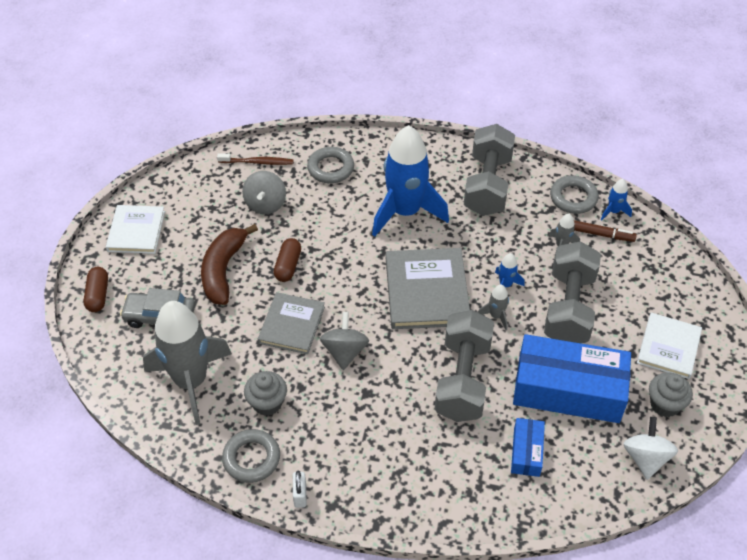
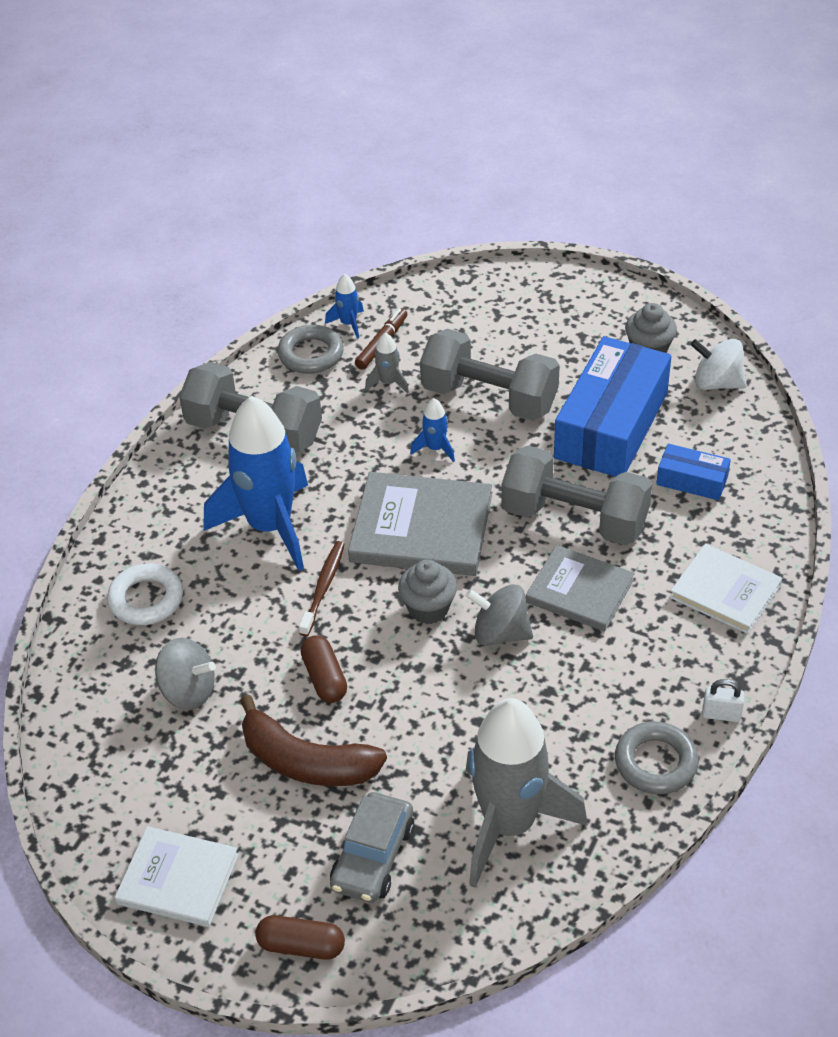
camera: 75 degrees left, 5 degrees down
(257, 162) = (91, 691): brown toothbrush -> brown toothbrush (323, 587)
(267, 403) = (567, 733): grey cupcake -> grey cupcake (428, 608)
(288, 266) = (324, 678): brown capsule -> brown capsule turned 45 degrees clockwise
(291, 325) = (437, 688): grey book -> grey book (579, 591)
(330, 168) = (146, 599): grey ring -> white ring
(496, 316) = (483, 467): grey rocket -> none
(669, 347) = (571, 328): white book -> white book (725, 591)

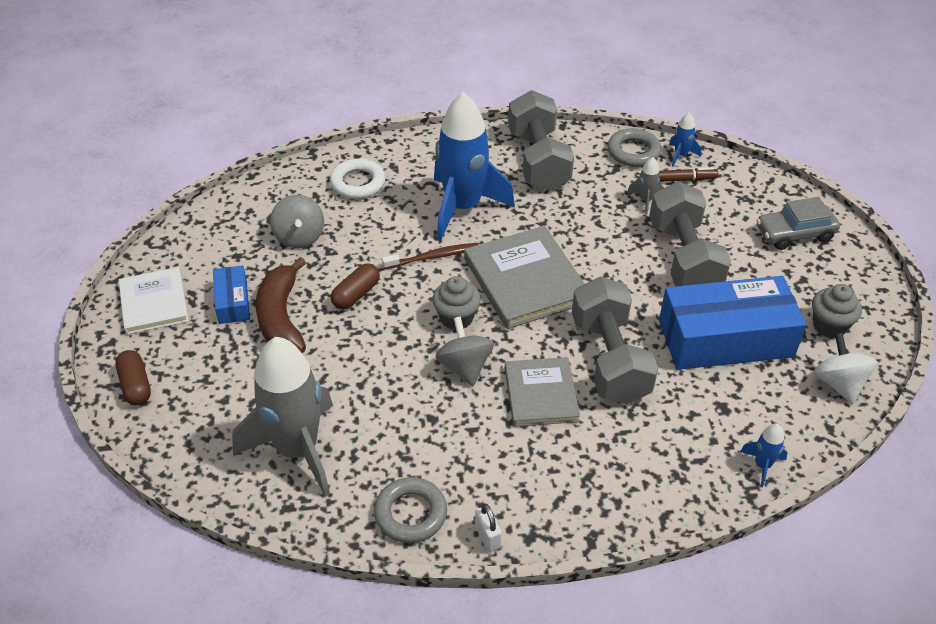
camera: 55 degrees right, 0 degrees up
(373, 857) = (225, 388): grey car -> grey car (795, 234)
(435, 448) = (607, 253): blue rocket -> blue rocket (762, 465)
(692, 480) = (715, 414): blue box -> blue box (233, 302)
(725, 591) = (617, 486): white book -> none

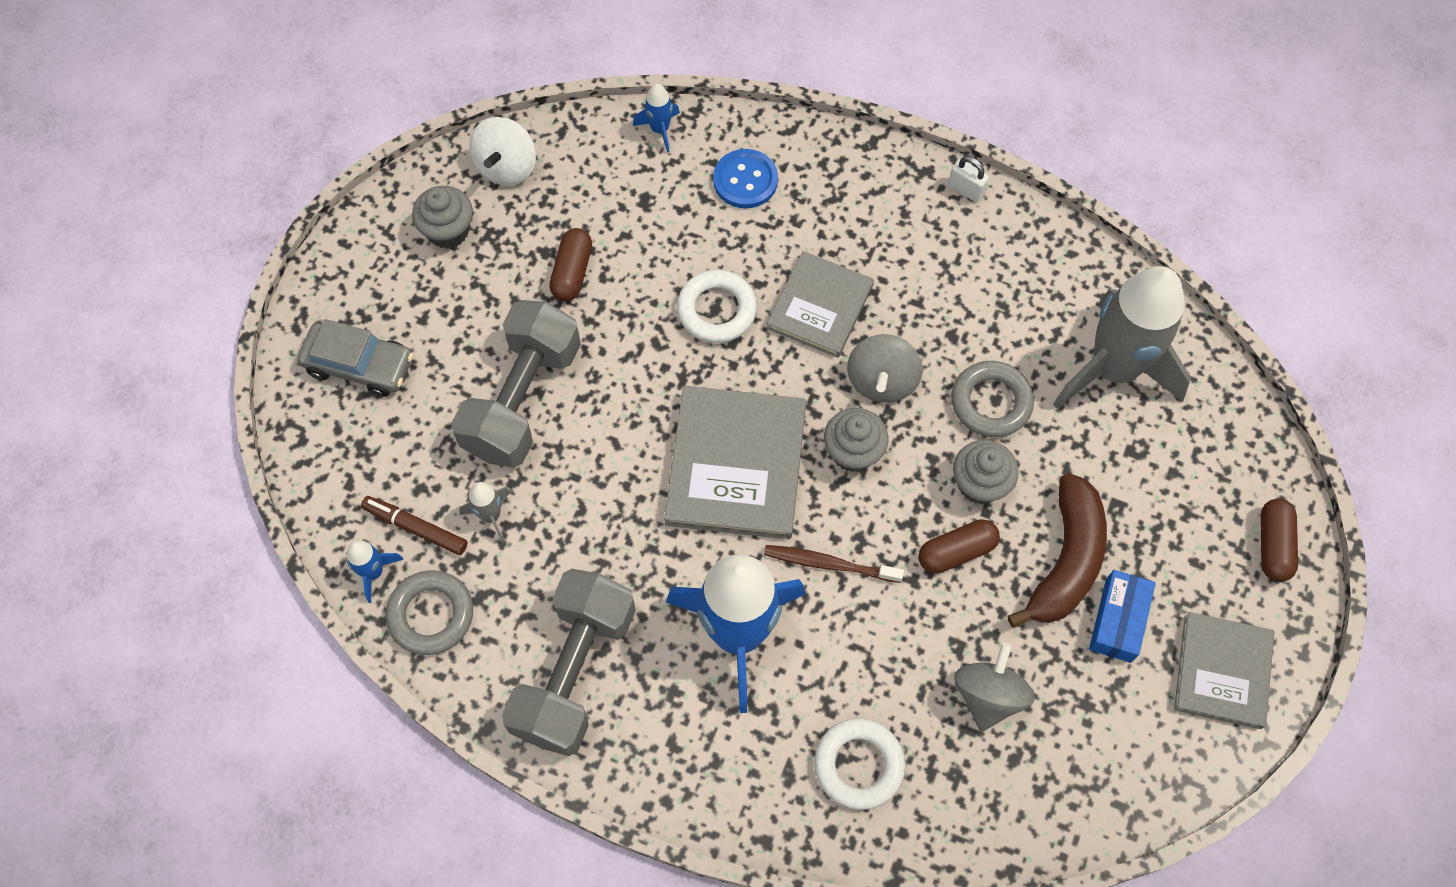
camera: 150 degrees left, 20 degrees up
(153, 303) = (1222, 671): white book -> grey book
(361, 336) = (979, 484): none -> grey cupcake
(410, 514) = (1027, 245): grey ring -> grey ring (991, 402)
(487, 537) = (965, 189): white padlock -> white padlock turned 60 degrees counterclockwise
(610, 359) = (717, 310): grey dumbbell -> white ring
(665, 458) = (745, 180): none -> blue button
(725, 338) = (572, 272): blue box -> brown capsule

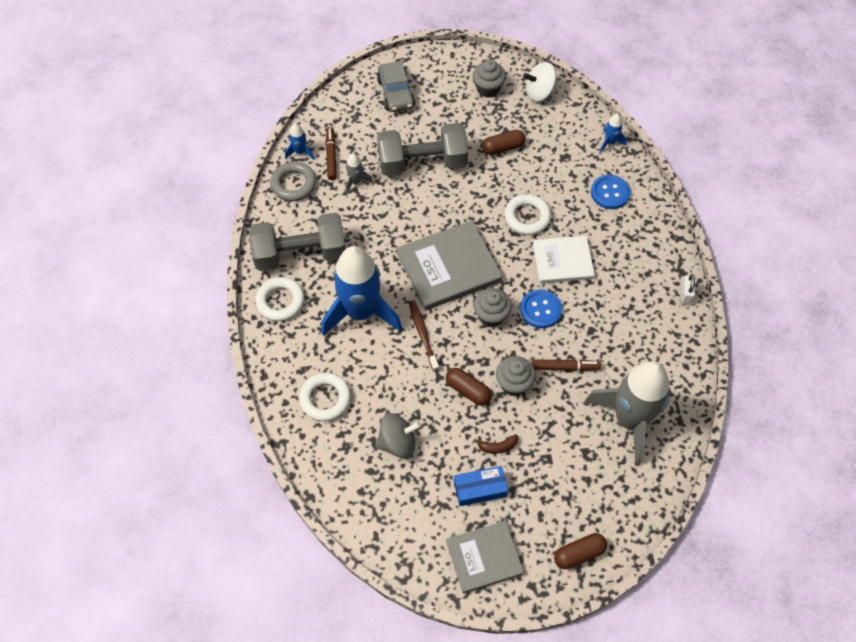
camera: 60 degrees right, 5 degrees down
(644, 748) = (280, 301): none -> white ring
(820, 306) = (562, 261): grey book -> white book
(881, 381) = (540, 309): grey spinning top -> blue button
(991, 402) = (565, 367): grey ring -> brown marker
(1066, 560) = (497, 446): brown banana -> brown banana, size x0.42

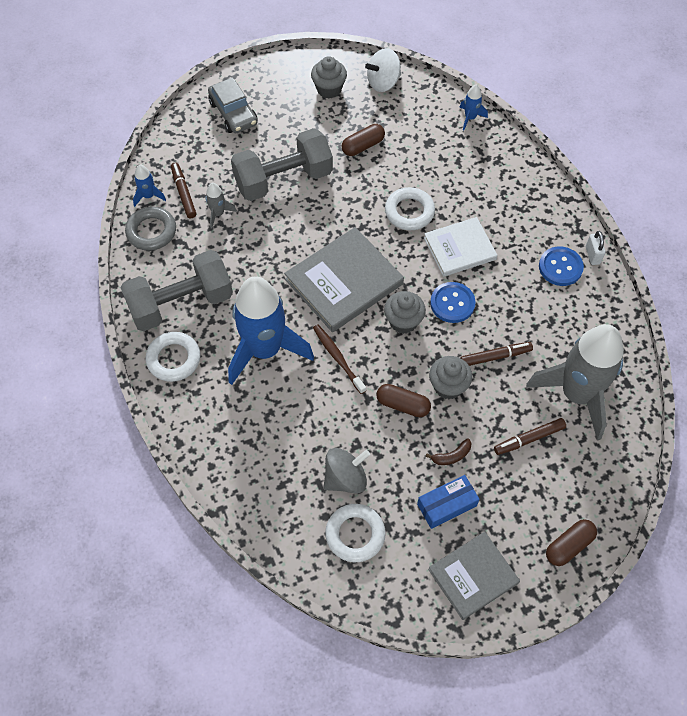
camera: 15 degrees left, 0 degrees up
(325, 399) = (254, 451): white ring -> white ring (355, 534)
(572, 449) = (529, 439): none -> brown marker
(610, 193) = (486, 168): blue button -> blue button (560, 267)

